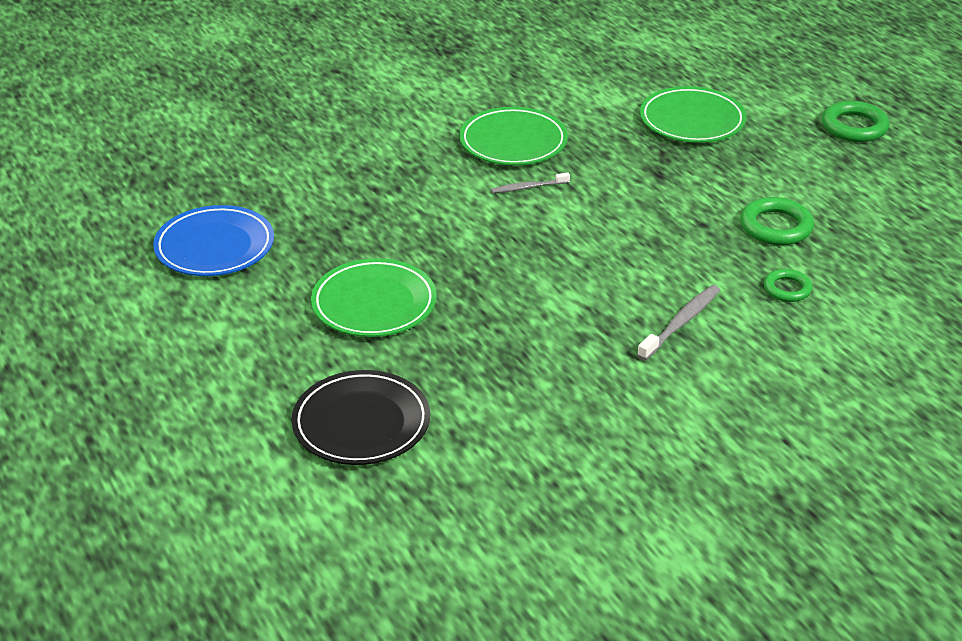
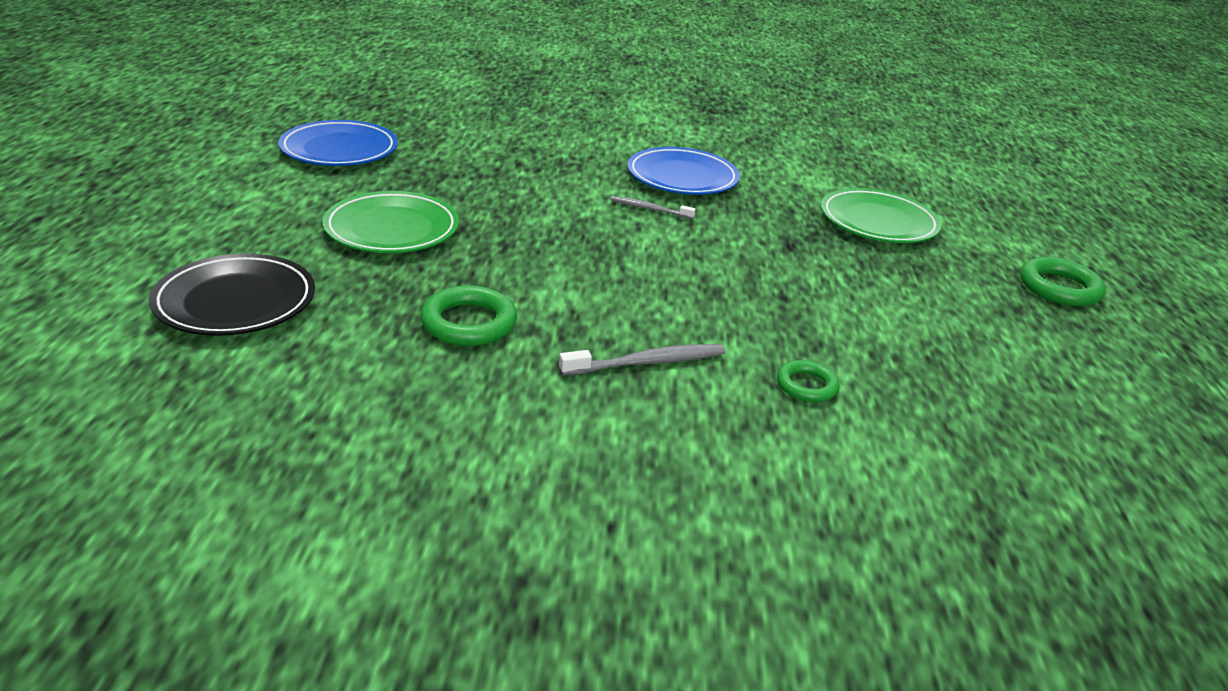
camera: 30 degrees right, 5 degrees down
(513, 142) = (682, 177): green plate -> blue plate
(776, 227) = (863, 330): green ring -> green ring (469, 323)

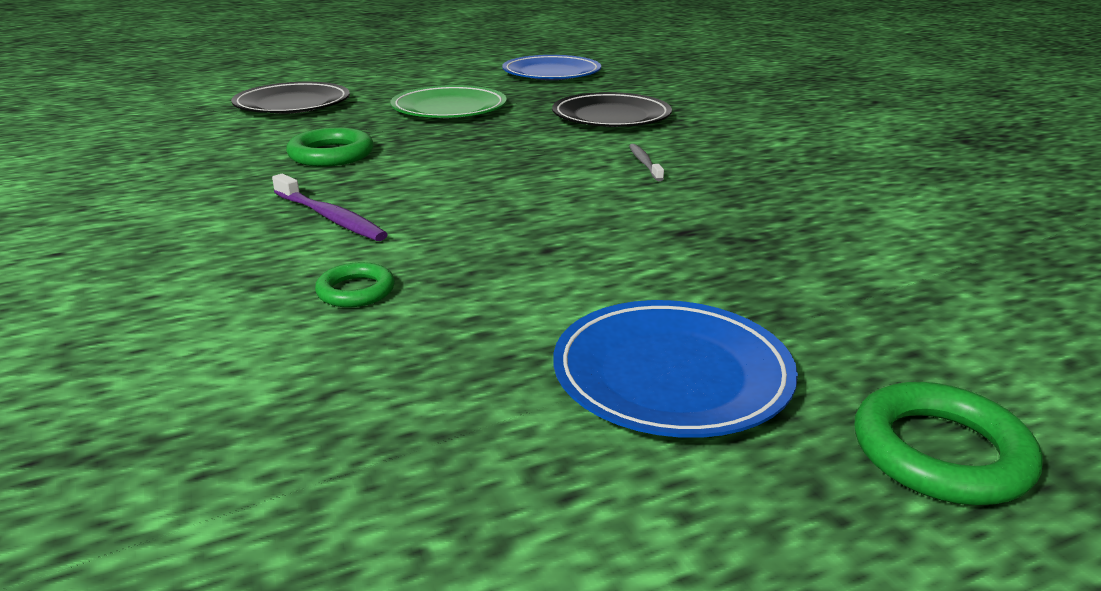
camera: 65 degrees right, 5 degrees down
(520, 178) = (611, 117): none -> black plate
(646, 363) = (329, 217): grey toothbrush -> purple toothbrush
(682, 177) = (750, 160): blue plate -> blue plate (671, 375)
(878, 222) = (865, 268): green plate -> none

